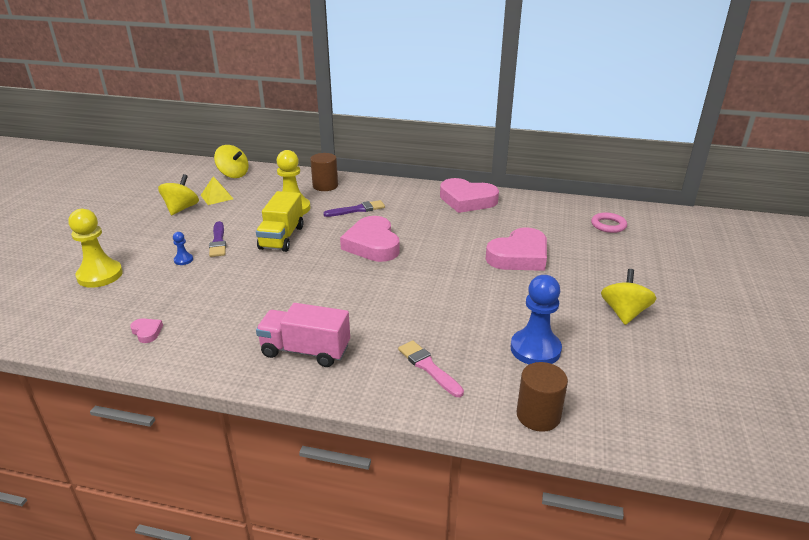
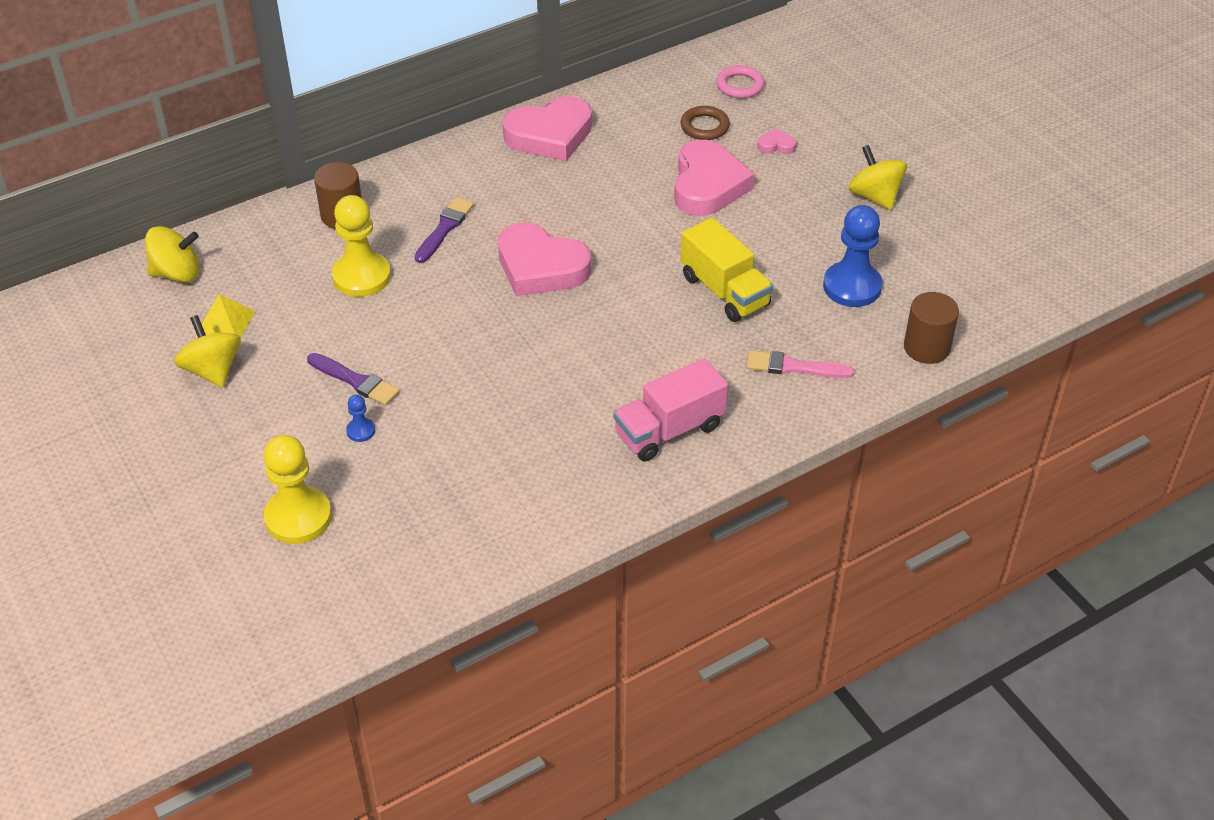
camera: 45 degrees left, 15 degrees up
(147, 332) = (485, 528): pink heart -> pink heart (776, 145)
(282, 237) = (423, 325): yellow truck -> yellow truck (724, 291)
(558, 232) = (704, 126): none -> brown ring

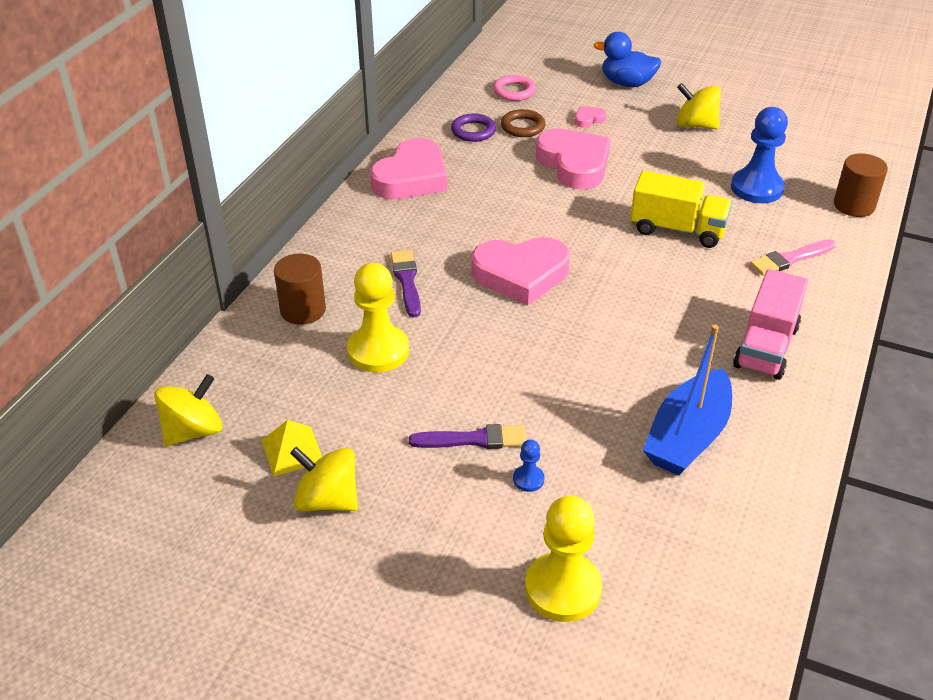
camera: 35 degrees left, 5 degrees down
(514, 465) = (687, 436): none -> blue boat
(654, 112) = (473, 131): none -> purple ring
(862, 122) = (627, 83): none -> blue duck

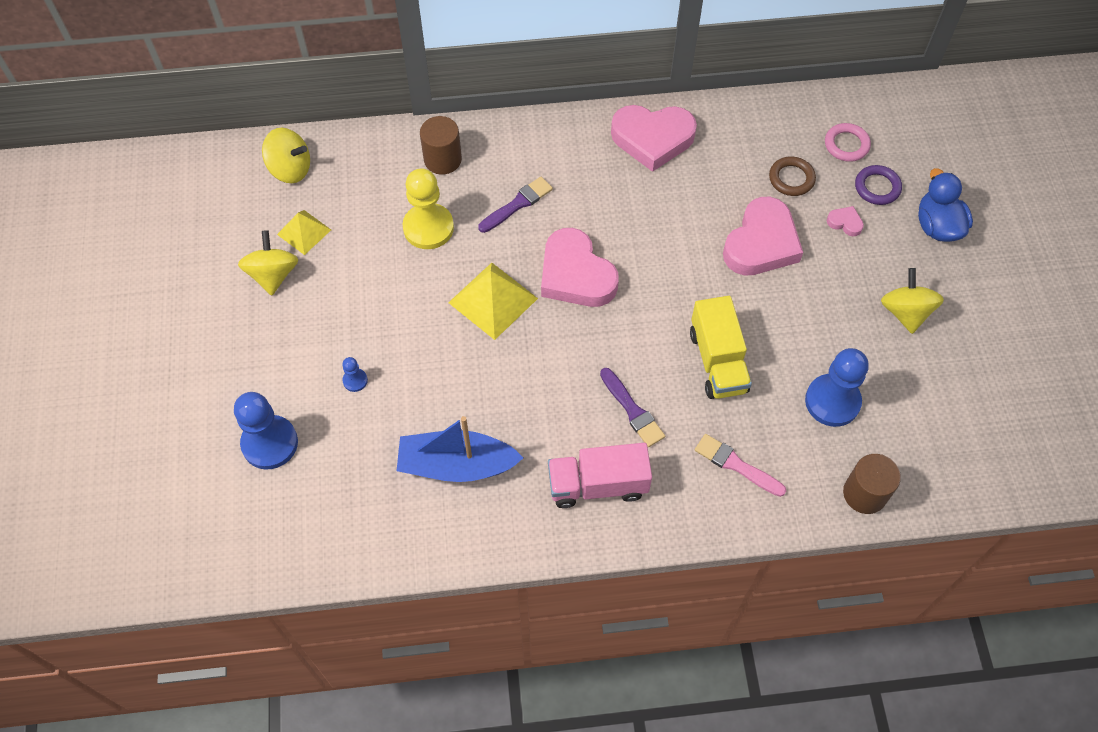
camera: 60 degrees right, 20 degrees up
(473, 131) = (755, 146): purple ring -> purple ring (877, 187)
(474, 439) = (374, 330): purple brush -> purple brush (632, 410)
(506, 338) = (493, 300): none -> yellow pyramid
(563, 589) = (270, 443): yellow pawn -> blue pawn

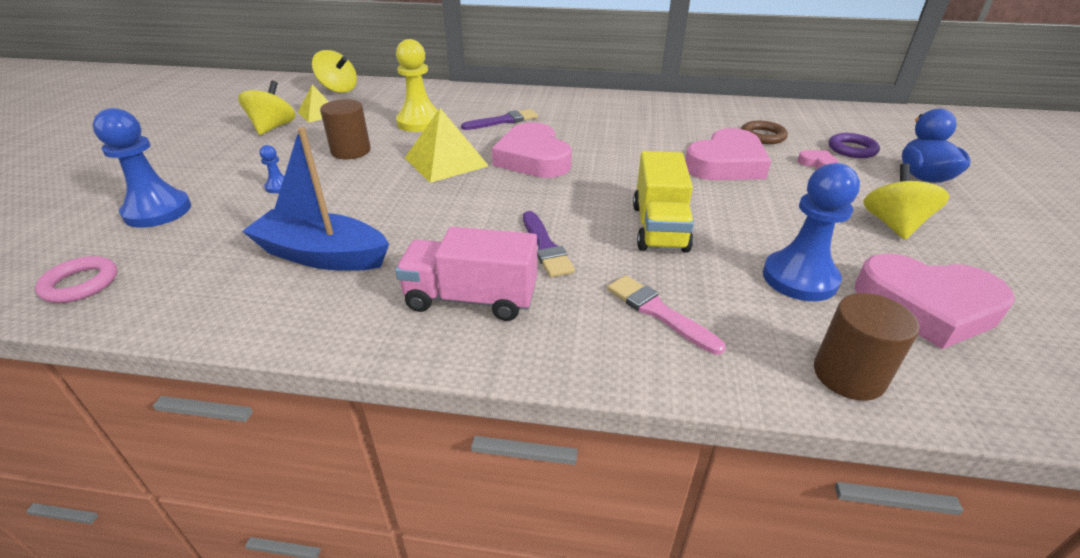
camera: 15 degrees right, 25 degrees down
(442, 159) = (457, 97): brown cylinder -> brown cylinder (351, 151)
(652, 139) = (637, 106): pink heart -> pink heart (927, 306)
(846, 145) = (819, 126): pink ring -> pink ring (80, 284)

